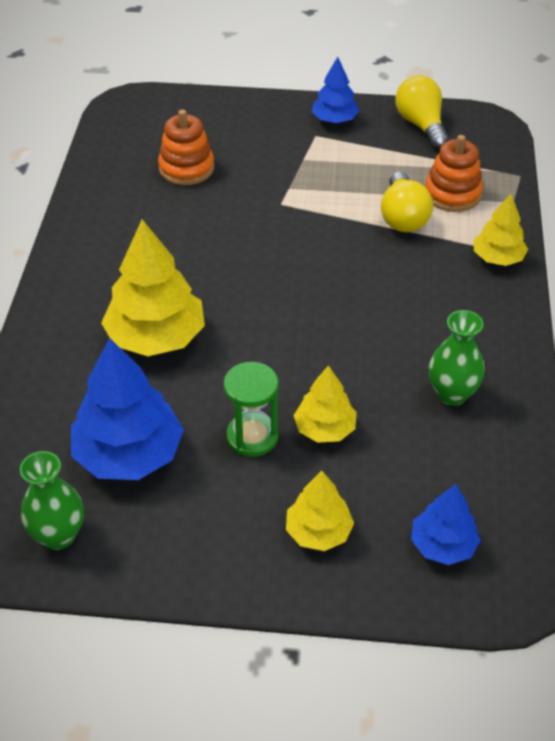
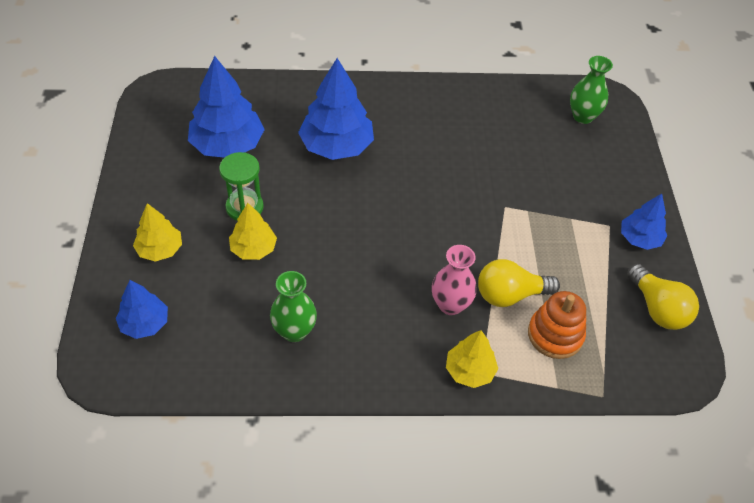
camera: 80 degrees right, 5 degrees up
(58, 535) = (163, 121): green vase -> green vase (583, 116)
(156, 337) = (336, 146): yellow tree -> blue tree
(186, 168) = (533, 143): orange stacking toy -> none
(415, 262) = (450, 305): none -> pink vase
(421, 125) = (657, 308): yellow light bulb -> yellow light bulb turned 90 degrees clockwise

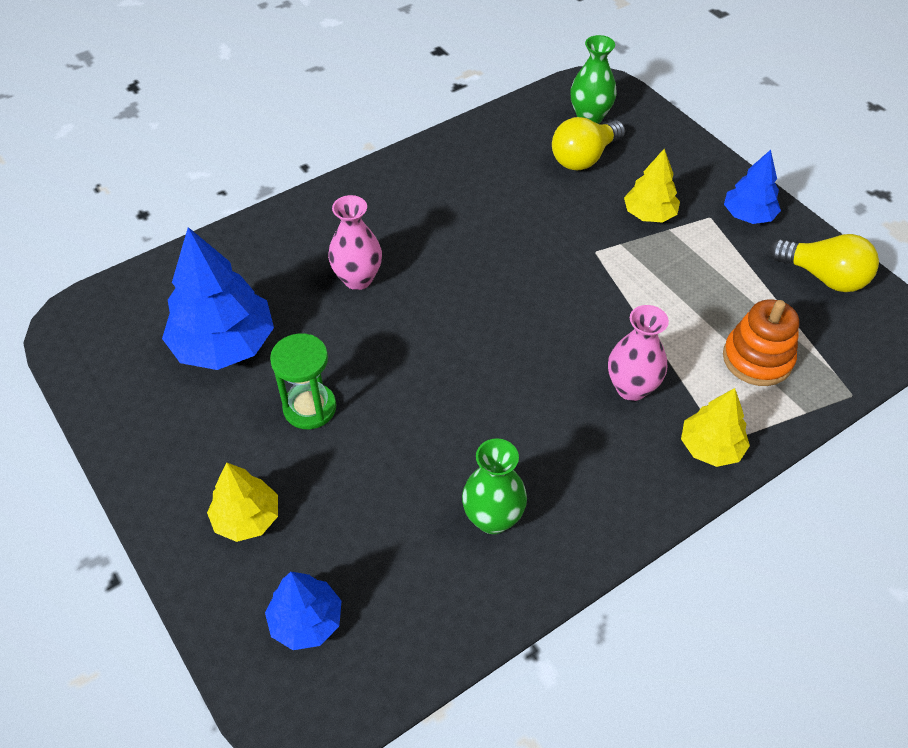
camera: 30 degrees left, 0 degrees up
(253, 249) = (363, 450): yellow tree -> yellow tree (649, 214)
(336, 146) = (358, 279): blue tree -> pink vase
(510, 295) = (680, 342): yellow light bulb -> yellow light bulb (584, 158)

